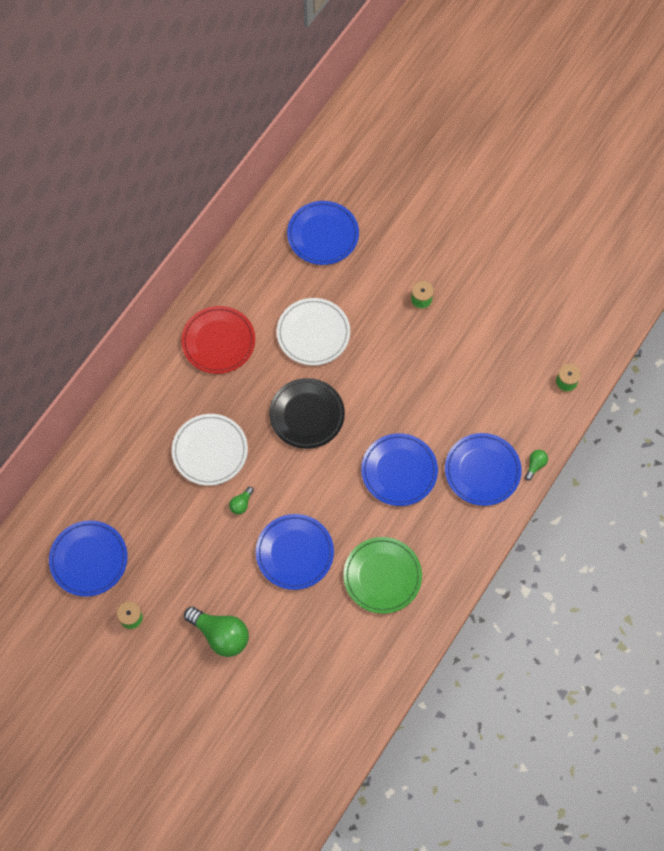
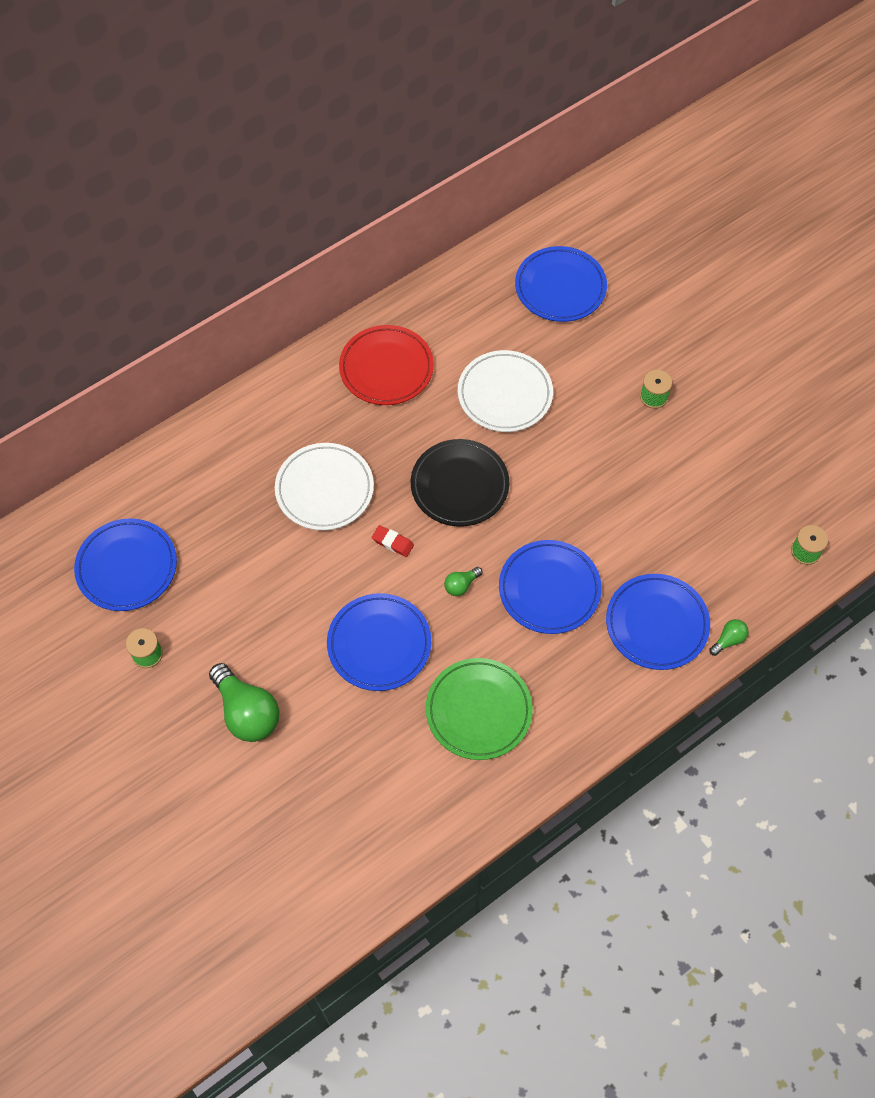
camera: 20 degrees right, 5 degrees down
(241, 504) = (337, 563): green light bulb -> green light bulb (461, 585)
(275, 474) = (392, 542): none -> red eraser

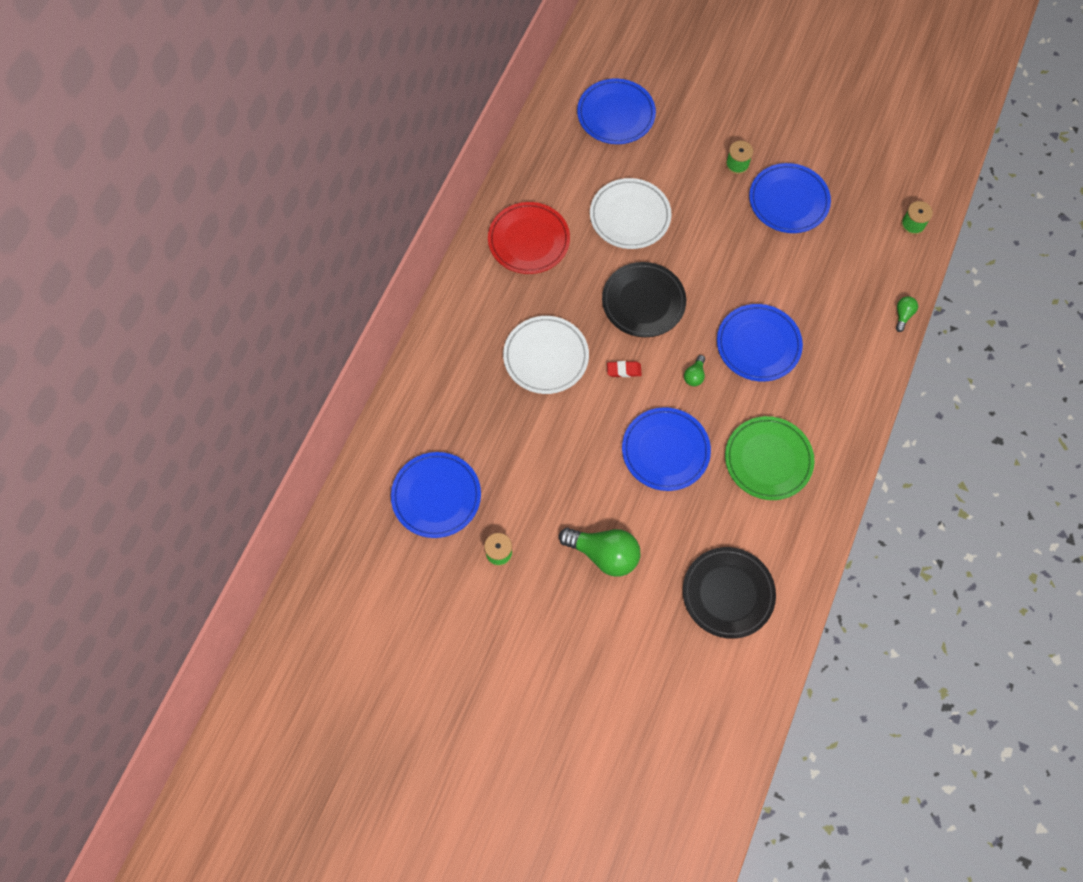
camera: 30 degrees left, 5 degrees up
(343, 822) = (728, 593): none -> black plate
(656, 624) = (848, 330): blue plate -> blue plate (788, 201)

